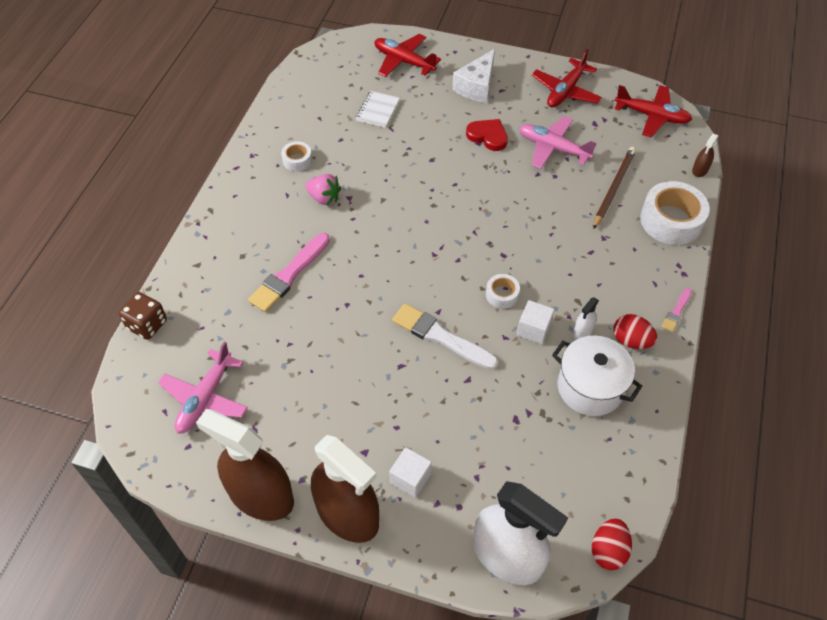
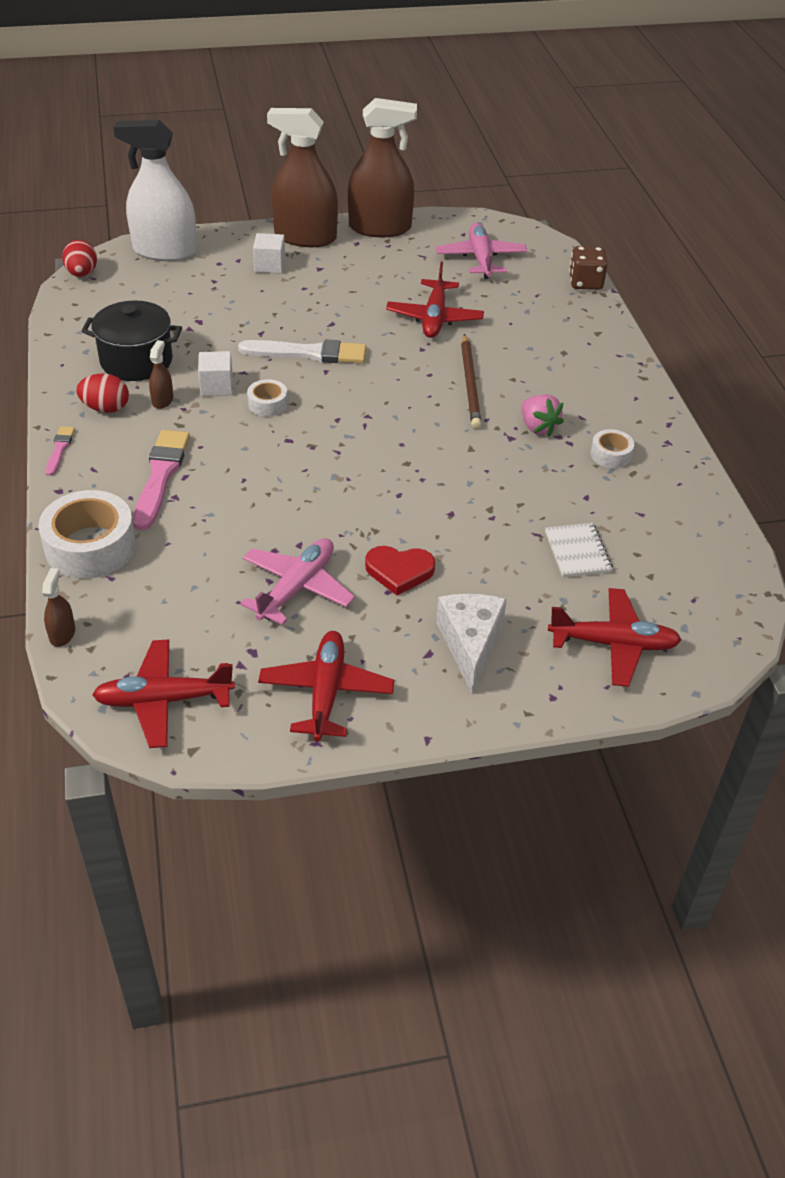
camera: 150 degrees right, 10 degrees down
(289, 275) = (501, 352): pink brush -> pink brush (161, 476)
(310, 335) = (434, 318): none -> red plane
(324, 198) = (538, 427): pink strawberry -> pink strawberry turned 120 degrees counterclockwise
(553, 148) = (297, 588): pink plane -> pink plane turned 60 degrees counterclockwise
(582, 331) = (162, 400): white spray bottle -> brown spray bottle
(590, 387) = (136, 361): white pot -> black pot
(614, 188) = (184, 562): brown pencil -> brown pencil (470, 384)

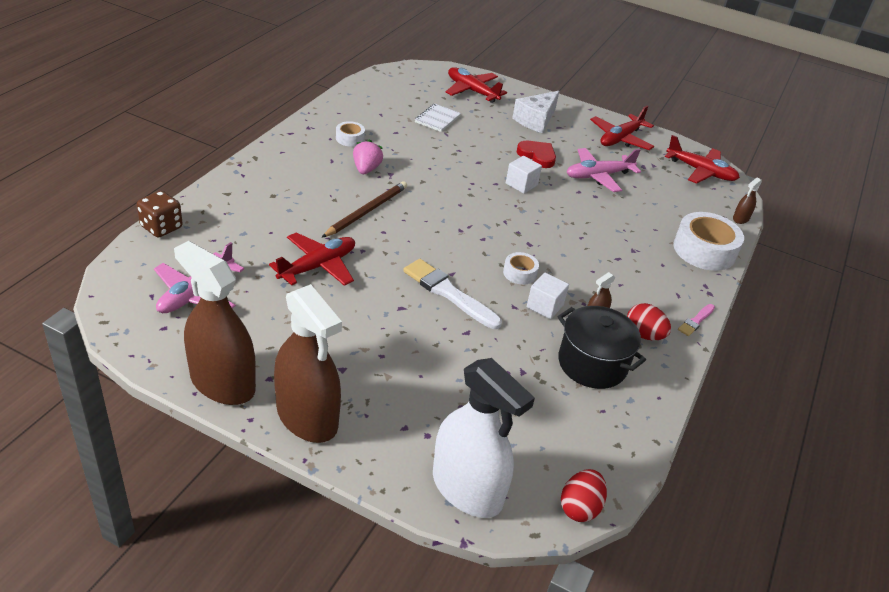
camera: 145 degrees left, 5 degrees down
(161, 476) = (634, 266): pink brush -> none
(269, 265) = (383, 400): white cube -> white cube (521, 184)

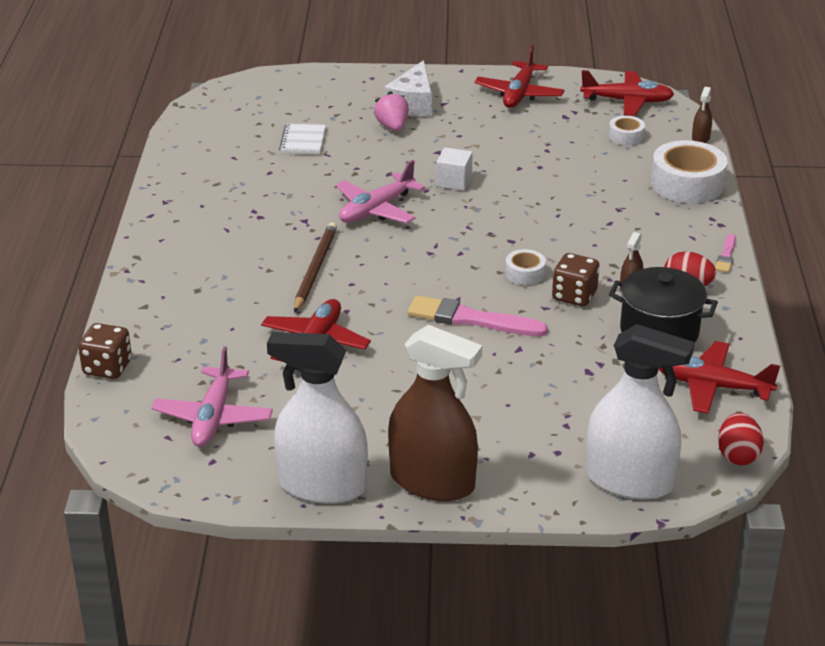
camera: 20 degrees left, 5 degrees down
(222, 383) = (322, 485): brown spray bottle -> white spray bottle
(350, 138) = (224, 197): white tape -> white tape (626, 136)
(366, 169) = (274, 225): pink strawberry -> pink strawberry (392, 127)
(448, 293) = (470, 319): white brush -> pink brush
(472, 91) = (314, 94): red plane -> red plane (712, 386)
(537, 156) = (446, 144): red heart -> none
(545, 306) = (574, 296): white cube -> brown dice
(598, 176) = (527, 144): pink plane -> pink plane (376, 209)

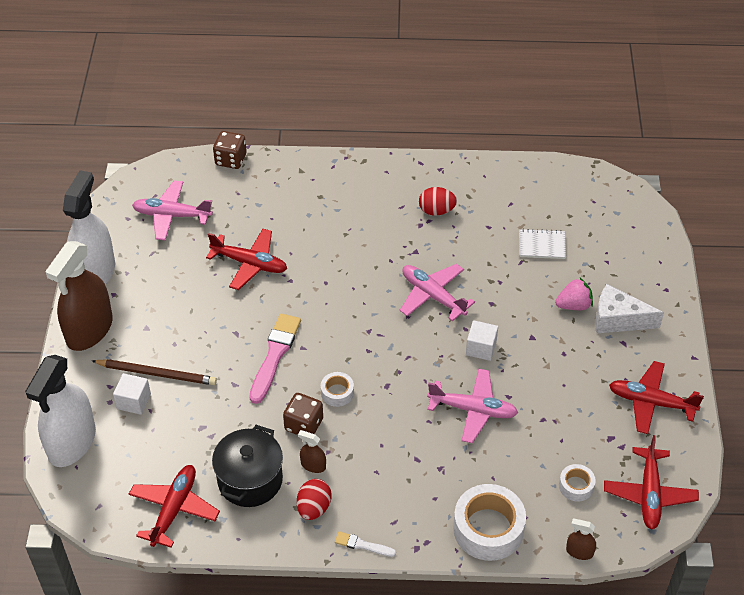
camera: 90 degrees right, 15 degrees up
(315, 269) = (345, 260): brown pencil -> brown pencil (157, 374)
(540, 188) = (473, 410): none -> pink plane
(555, 430) = (134, 401): none -> white cube
(726, 256) = (362, 545): pink brush -> white brush
(737, 455) = (88, 515): red egg -> red egg (436, 211)

